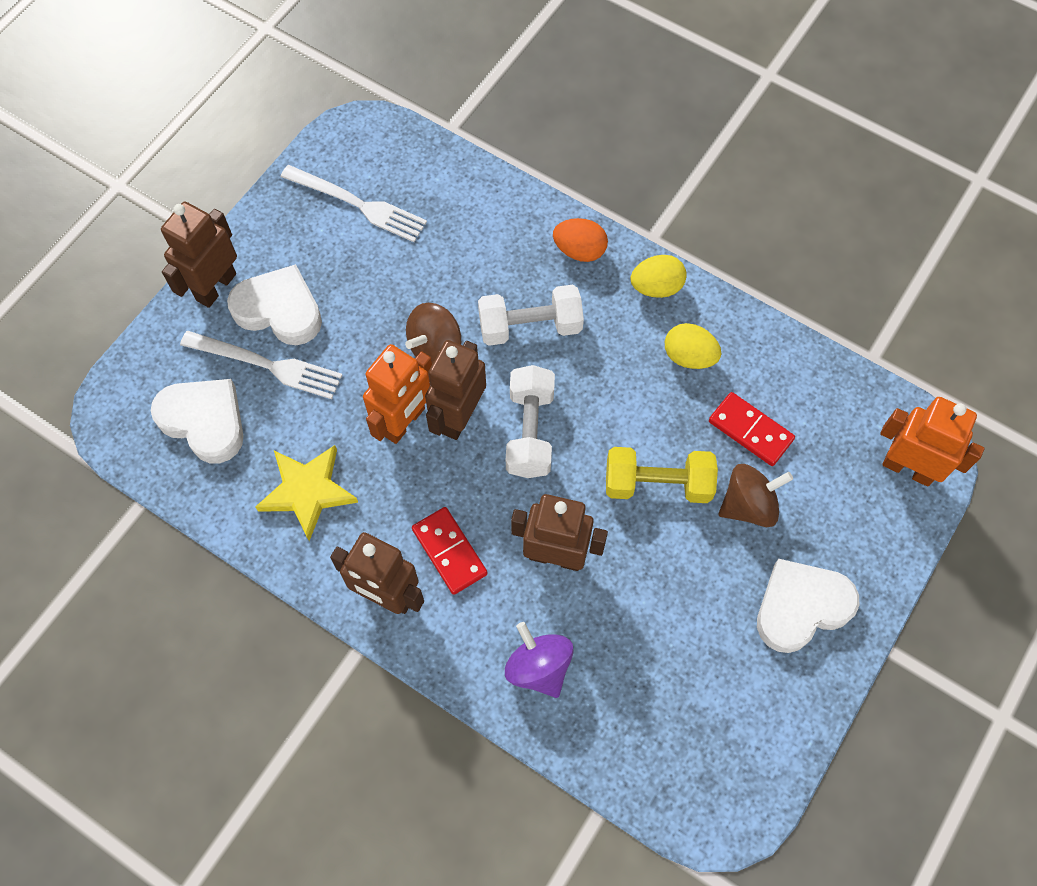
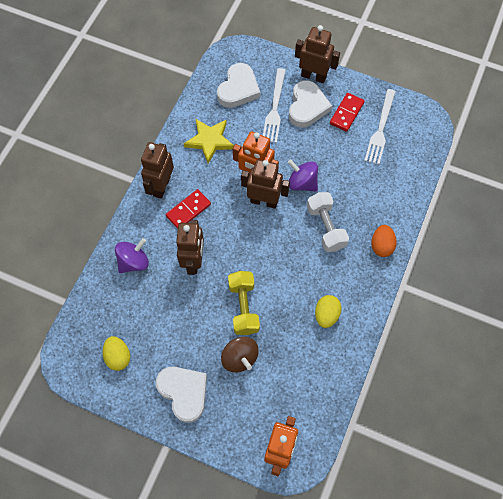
camera: 80 degrees right, 0 degrees up
(435, 347) = (302, 183): brown spinning top -> purple spinning top
(530, 431) = (262, 237): white dumbbell -> none
(656, 287) = (368, 291): yellow egg -> yellow egg (118, 356)
(750, 430) = (286, 354): red domino -> red domino (346, 113)

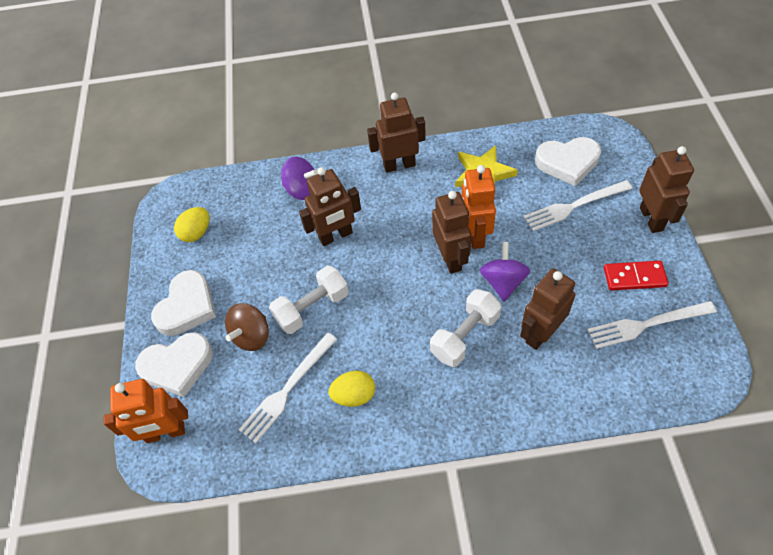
camera: 65 degrees right, 10 degrees down
(188, 210) = (389, 200): red domino -> none
(244, 307) = (312, 308): yellow dumbbell -> white dumbbell
(296, 354) = (287, 389): none -> white fork
(307, 107) = (605, 234): white heart -> white heart (177, 366)
(351, 186) = (540, 333): none -> brown robot
(381, 246) = (486, 410): orange egg -> none

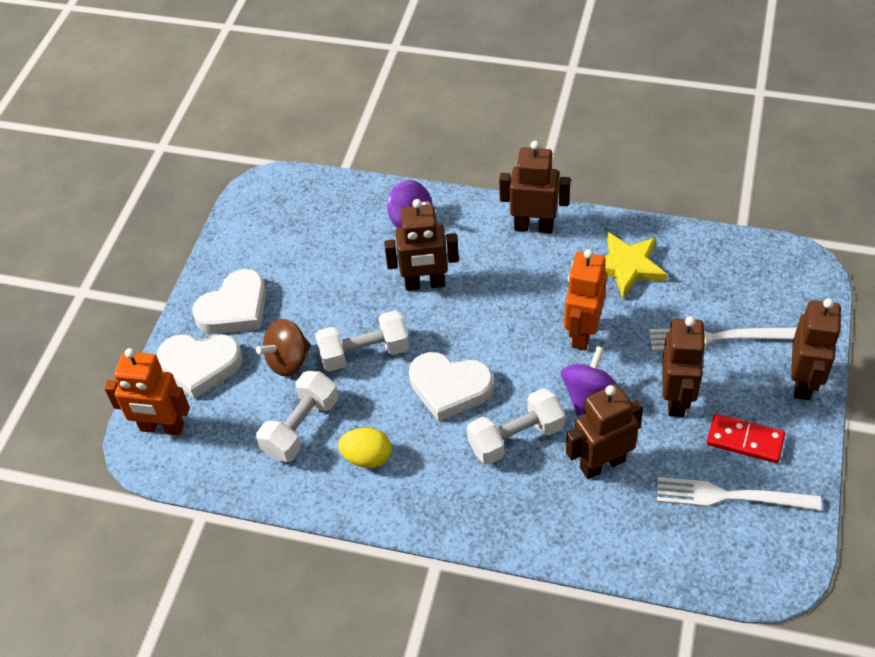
camera: 20 degrees right, 5 degrees down
(196, 233) = (277, 233): yellow egg -> none
(287, 389) = (301, 427): white fork -> white dumbbell
(451, 258) = (541, 350): brown robot -> brown robot (676, 399)
(567, 163) = (735, 285): white heart -> white heart (449, 388)

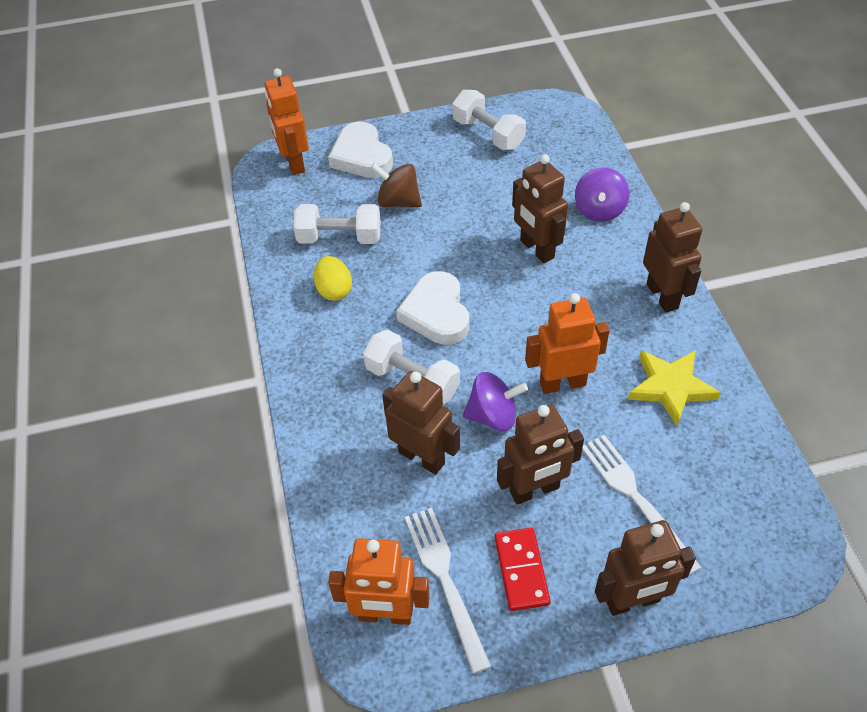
camera: 60 degrees right, 0 degrees up
(235, 308) = (428, 149): white heart -> none
(364, 353) = (436, 243): white dumbbell -> white dumbbell (488, 134)
(742, 552) = (385, 615): none -> orange robot

